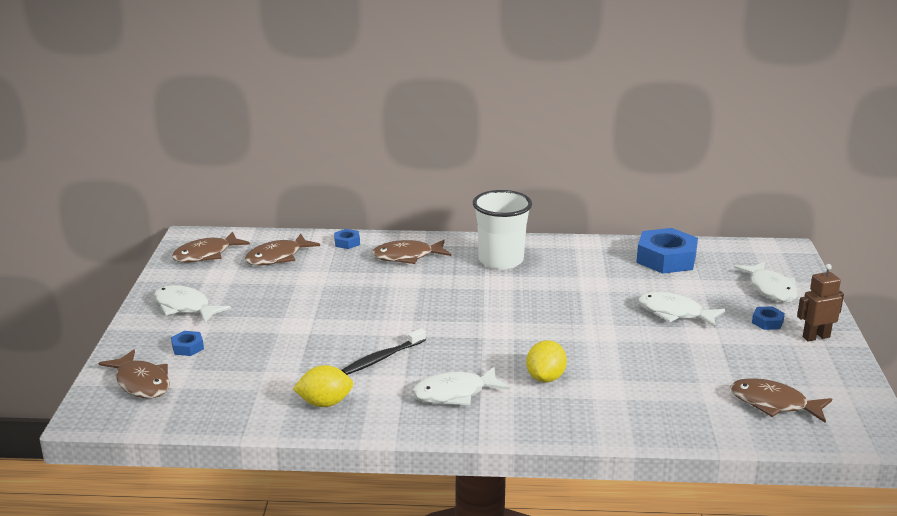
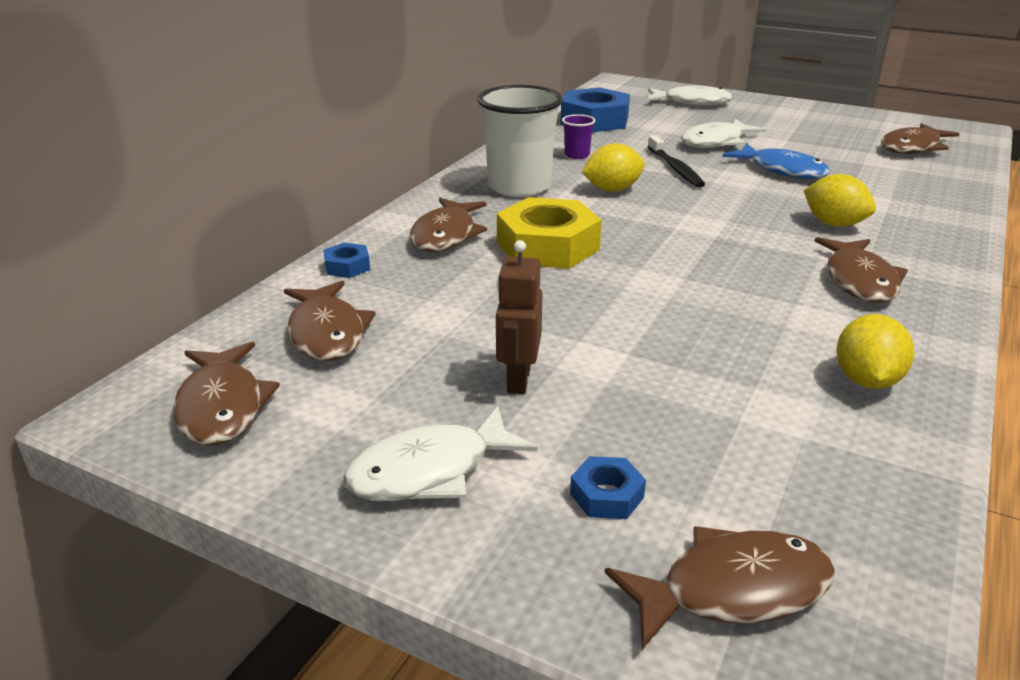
camera: 65 degrees left, 5 degrees up
(382, 358) = (742, 309): black toothbrush -> black toothbrush (675, 168)
(418, 287) = (547, 246): none -> yellow nut
(455, 393) = (859, 280): white fish -> brown fish
(527, 290) = (612, 189): none -> yellow lemon
(581, 267) = (577, 155): none -> purple cup
(639, 347) = (782, 170): none -> blue fish
(767, 322) = (756, 117): blue nut -> none
(816, 337) = (793, 109): brown robot -> brown robot (518, 380)

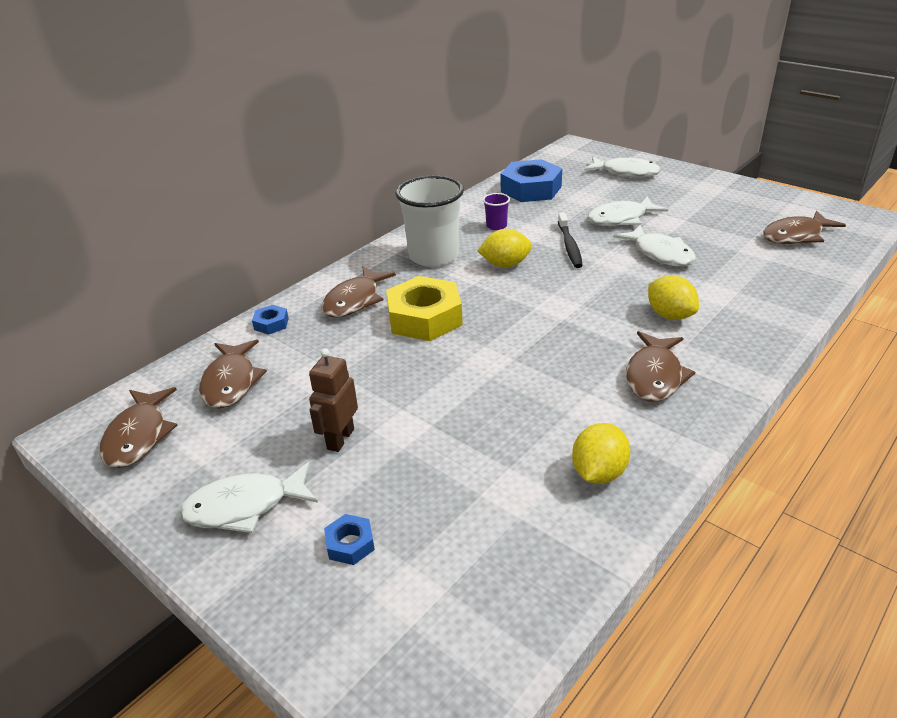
camera: 15 degrees right, 5 degrees up
(733, 590) = (393, 632): brown fish -> none
(782, 170) = (660, 254): blue fish -> white fish

